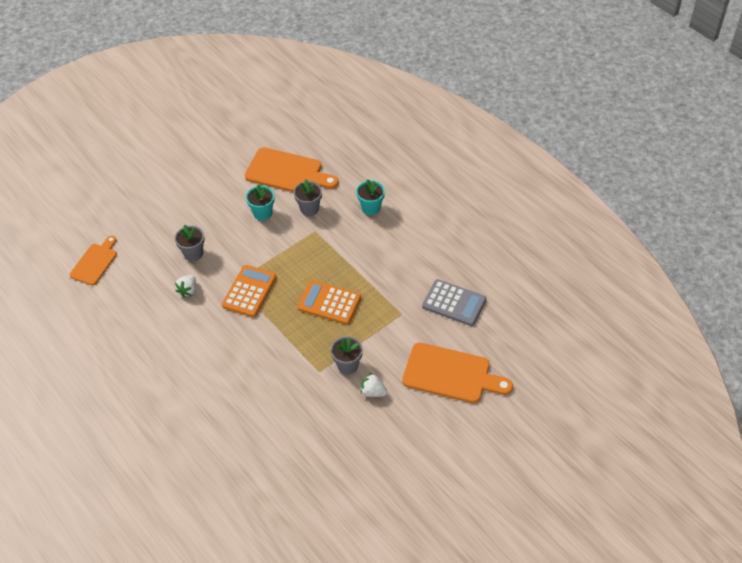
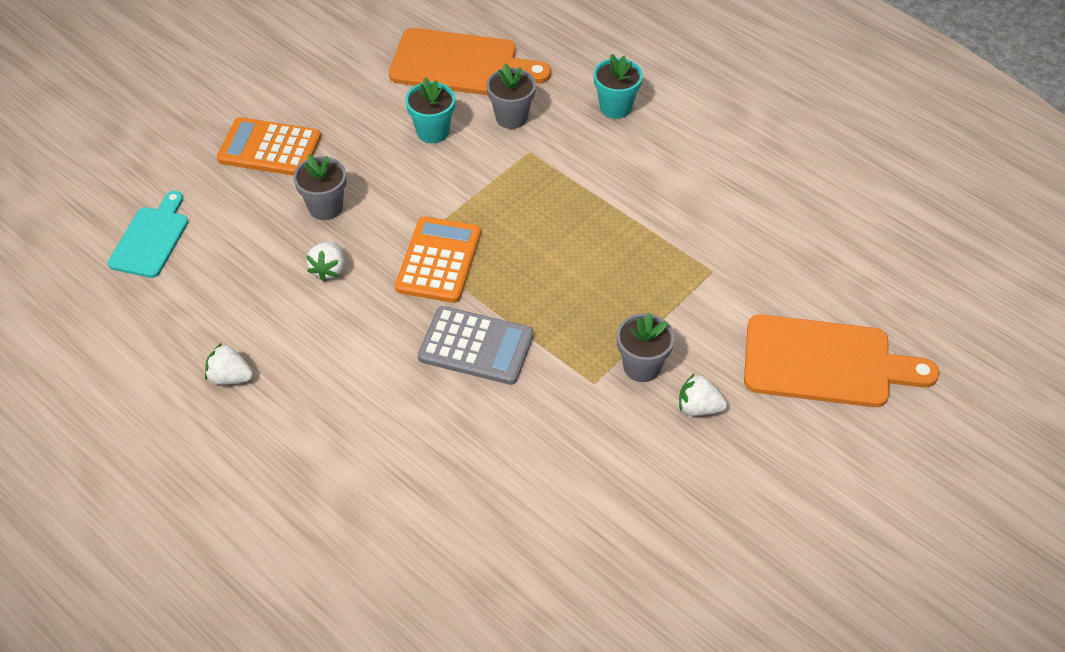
camera: 10 degrees left, 0 degrees up
(95, 262) = (151, 239): orange cutting board -> turquoise cutting board
(124, 346) = (230, 377): none -> white strawberry
(329, 303) = (583, 265): orange calculator -> orange calculator (270, 148)
(454, 303) = (797, 245): grey calculator -> grey calculator (476, 346)

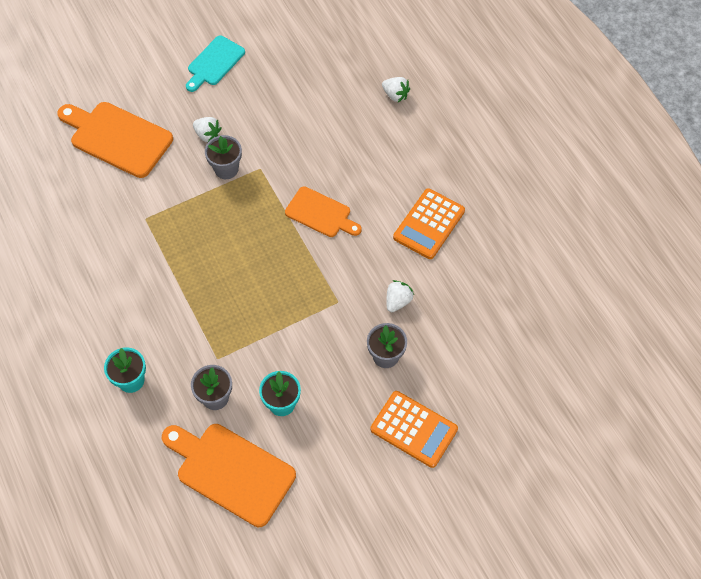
camera: 160 degrees left, 10 degrees up
(151, 239) = (519, 369): turquoise cutting board -> turquoise cutting board (214, 63)
(230, 377) = (481, 241): white strawberry -> white strawberry (395, 95)
(439, 260) = (320, 284): orange calculator -> orange calculator (429, 224)
(476, 346) = (321, 213): grey calculator -> orange cutting board

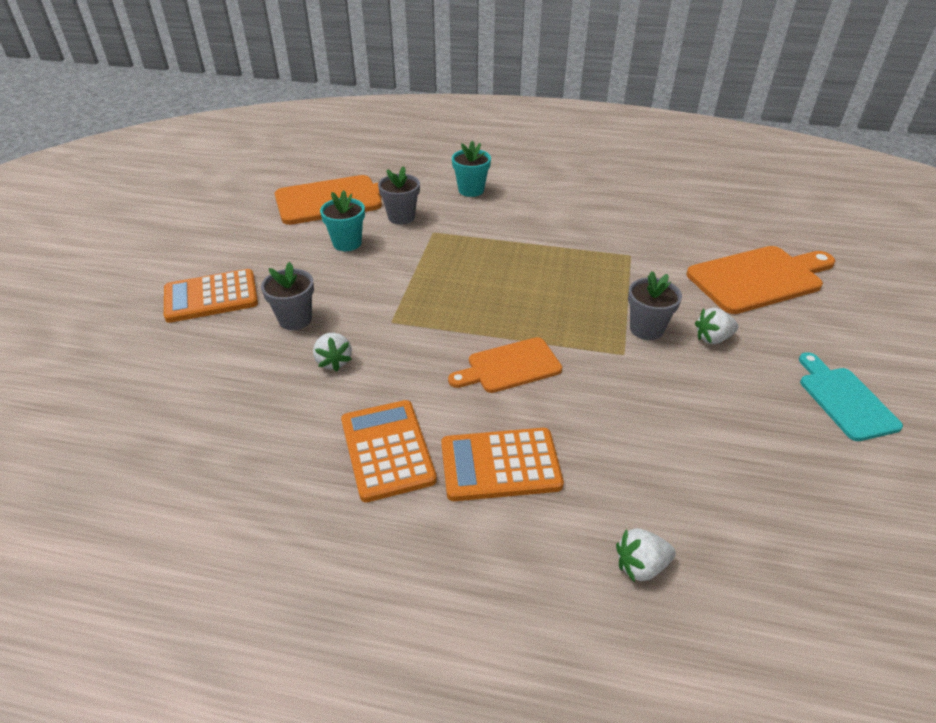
camera: 130 degrees right, 20 degrees down
(392, 173) = (500, 465): none -> orange calculator

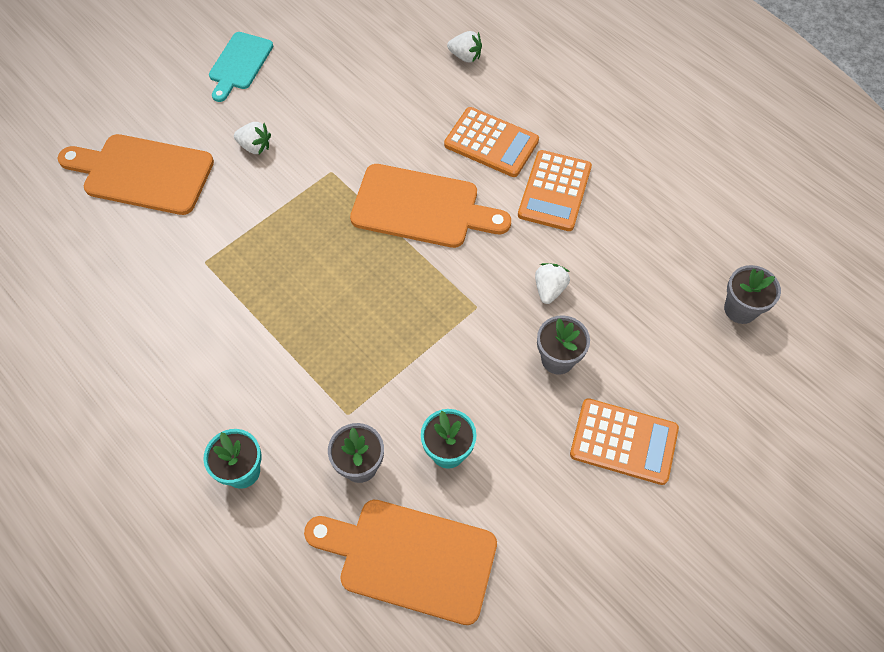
camera: 145 degrees left, 20 degrees up
(510, 367) = (422, 207): orange cutting board -> orange cutting board, size x1.60
(646, 329) = (290, 181): grey flower pot -> grey flower pot (740, 309)

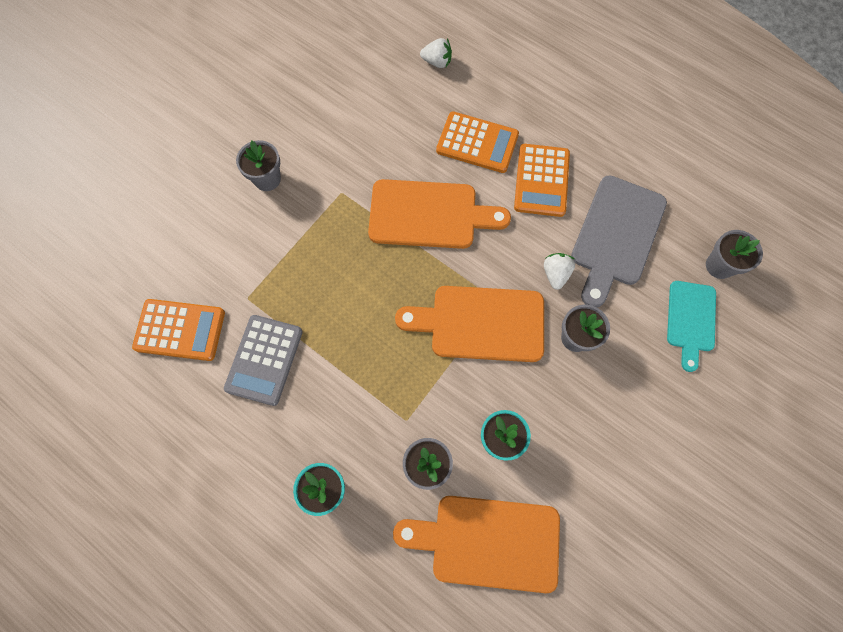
camera: 10 degrees left, 10 degrees up
(142, 174) = (171, 222): orange cutting board -> orange cutting board (480, 323)
(207, 327) = (264, 360): none -> grey calculator
(239, 64) = (235, 99): turquoise cutting board -> turquoise cutting board (691, 320)
(255, 146) = (267, 179): white strawberry -> grey flower pot
(623, 442) = (645, 403): orange calculator -> orange calculator (180, 330)
(627, 260) = (616, 235): none -> grey cutting board

